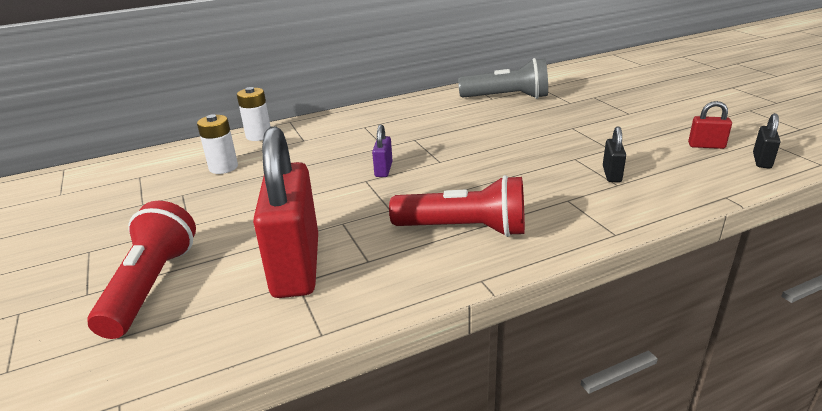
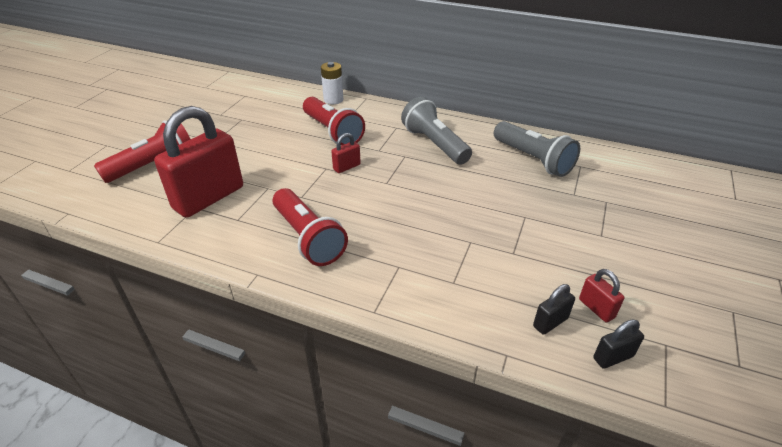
camera: 45 degrees right, 10 degrees up
(223, 167) = (283, 112): white battery -> none
(312, 155) = (332, 132): none -> red flashlight
(383, 170) = (346, 167): purple padlock -> red padlock
(421, 121) = (434, 144): none -> grey flashlight
(611, 174) = (466, 272): black padlock -> black padlock (550, 322)

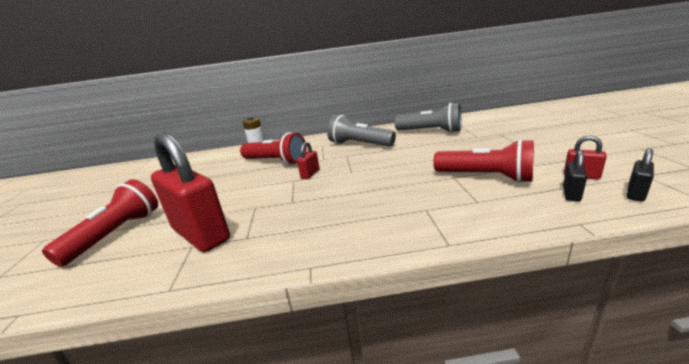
camera: 25 degrees left, 15 degrees down
(209, 198) = (201, 234): red padlock -> red padlock turned 60 degrees counterclockwise
(308, 238) = (329, 223): red flashlight -> red flashlight (485, 177)

